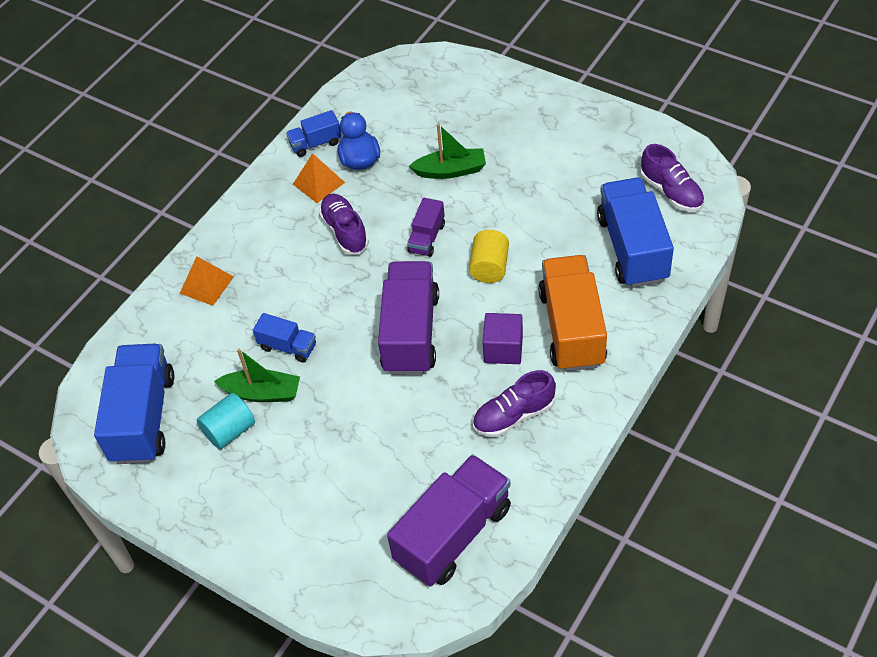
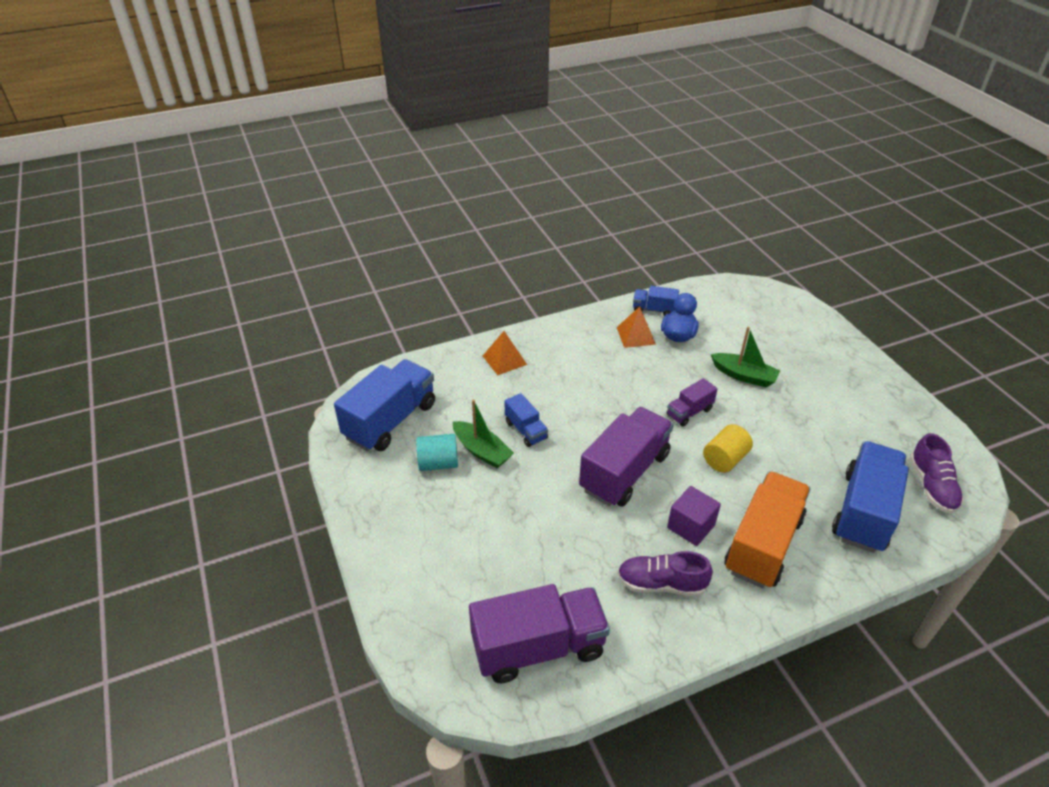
camera: 30 degrees right, 10 degrees down
(345, 231) = (629, 376): purple shoe -> none

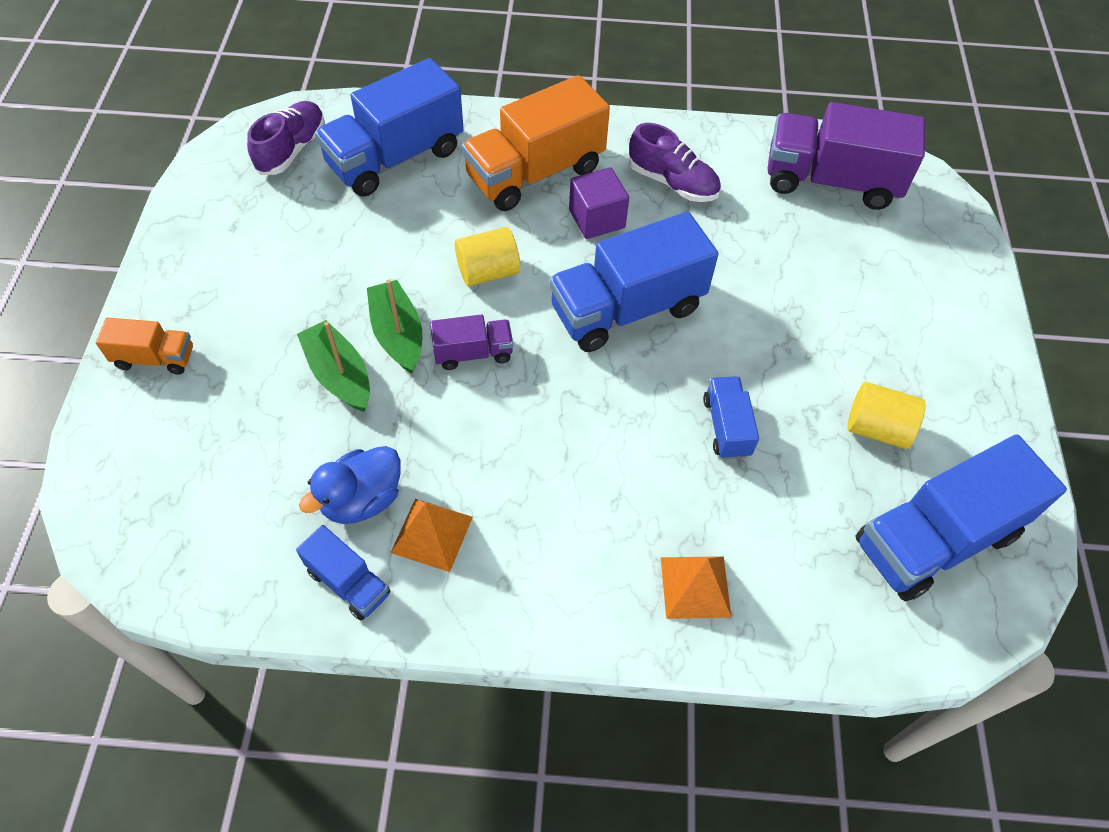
camera: 155 degrees left, 15 degrees up
(438, 463) = (877, 428): turquoise cylinder -> yellow cylinder
(482, 451) = (806, 421): green boat -> green boat (398, 334)
(624, 472) = (627, 309): purple truck -> blue truck
(836, 348) = (155, 358): none -> orange truck

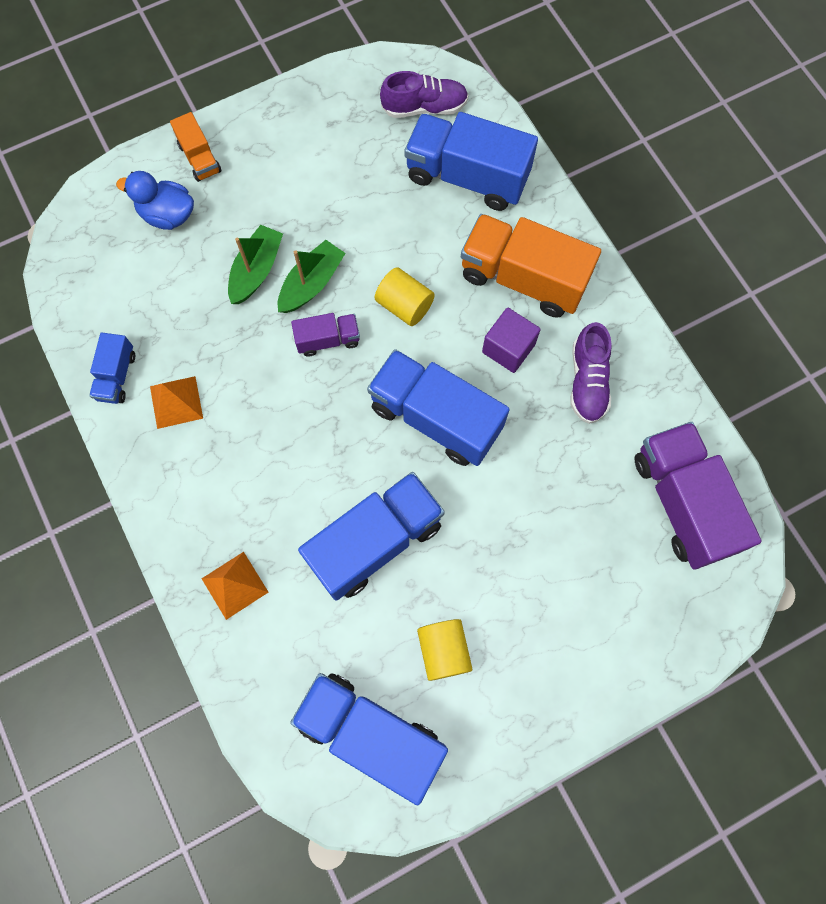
camera: 60 degrees right, 15 degrees up
(362, 499) = (175, 346): blue duck -> blue duck (167, 215)
(473, 353) = (328, 340): purple truck -> purple truck turned 60 degrees counterclockwise
(726, 427) = (375, 542): blue truck -> blue truck, size x2.00

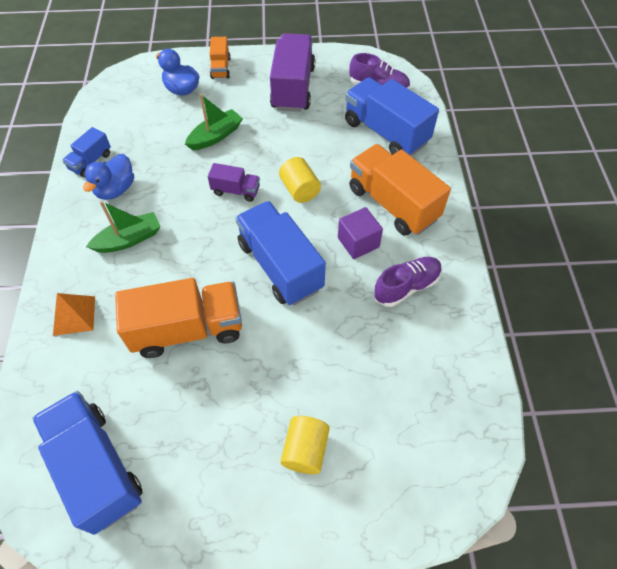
camera: 25 degrees right, 15 degrees down
(176, 402) = (116, 189): orange pyramid -> blue duck
(311, 284) = (246, 155): green boat -> green boat (129, 239)
(375, 542) = (187, 329): blue truck -> orange truck
(443, 651) = (189, 430): yellow cylinder -> yellow cylinder (305, 450)
(587, 382) = (406, 286): purple shoe -> purple shoe turned 150 degrees counterclockwise
(682, 503) = (441, 404): purple truck -> purple truck (293, 88)

